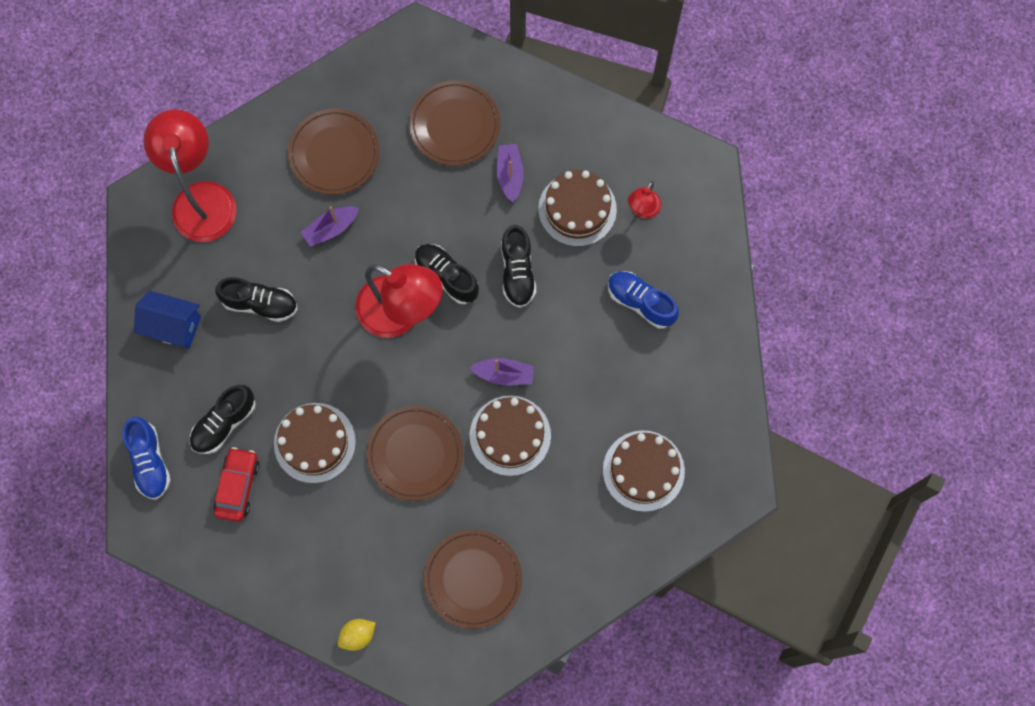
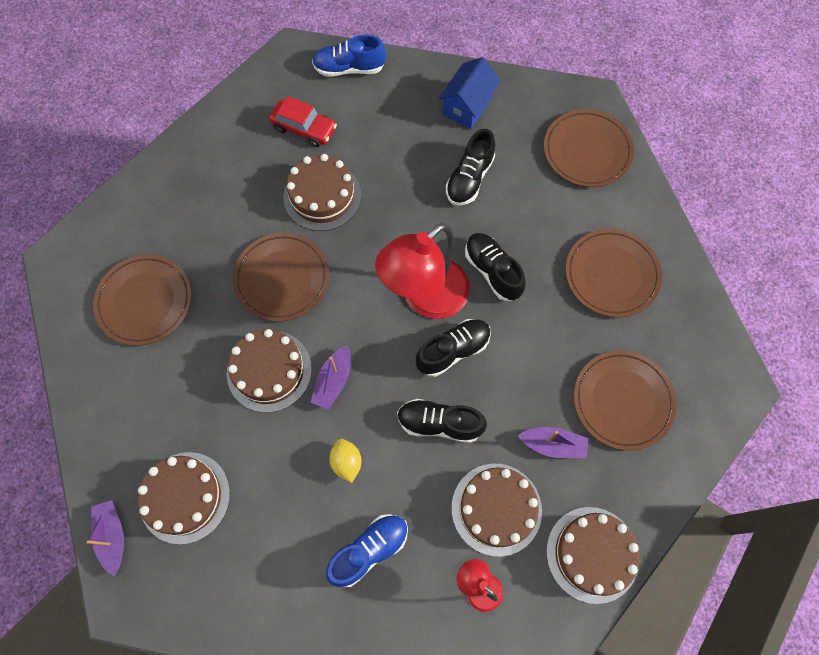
camera: 105 degrees right, 5 degrees down
(202, 198) = (587, 151): red lamp -> brown plate
(224, 423) = (364, 129): black shoe -> black shoe (492, 271)
(331, 229) = (531, 254): purple boat -> purple boat (113, 536)
(357, 635) = (137, 194): yellow lemon -> yellow lemon (346, 462)
(591, 128) = (592, 554): none -> brown cake

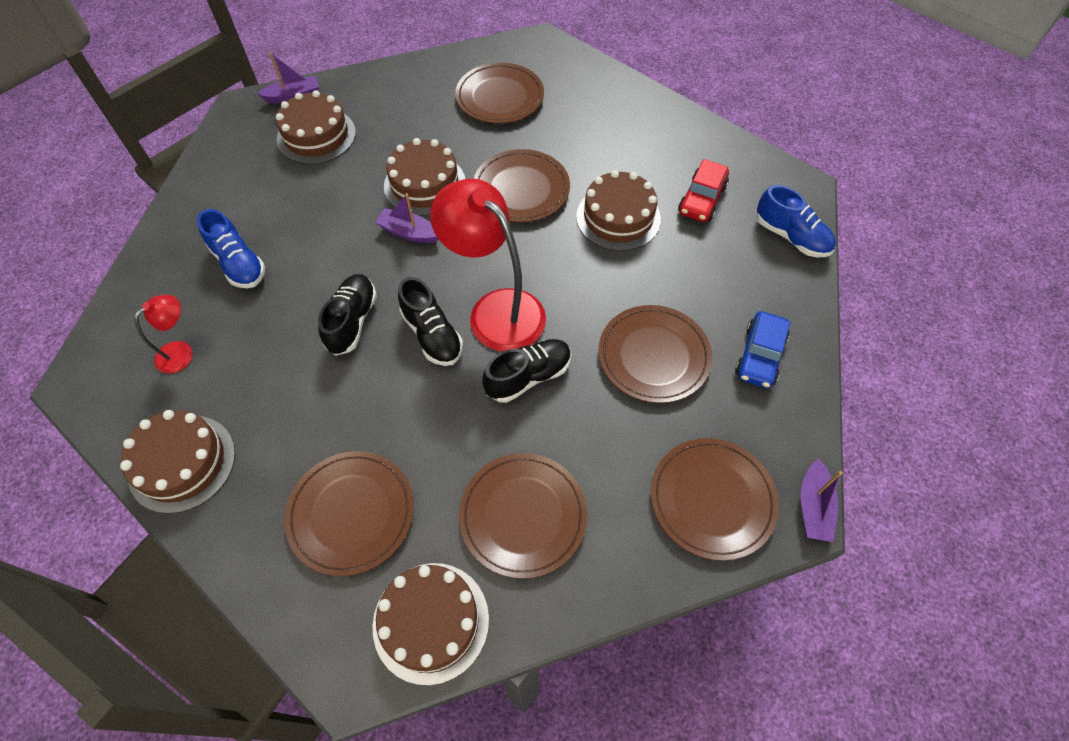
camera: 90 degrees right, 10 degrees down
(346, 462) = (326, 245): yellow lemon -> none
(349, 68) = (791, 237): blue shoe -> blue shoe turned 135 degrees clockwise
(467, 106) = (760, 356): blue house -> blue car
(469, 178) = (653, 356): black shoe -> brown plate
(496, 509) = (252, 371): brown cake -> brown cake (431, 622)
(552, 444) = (311, 430): purple boat -> purple boat (813, 507)

